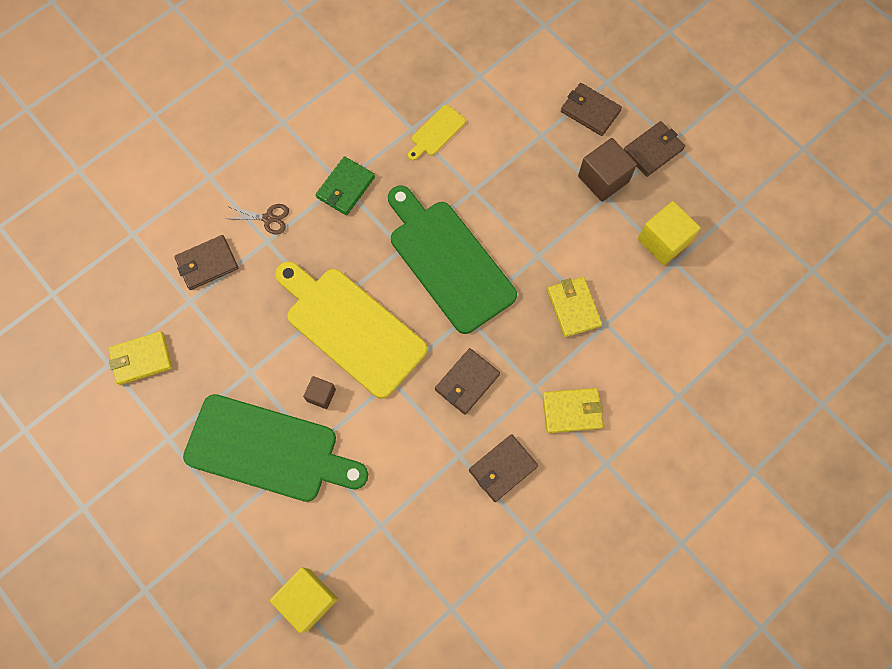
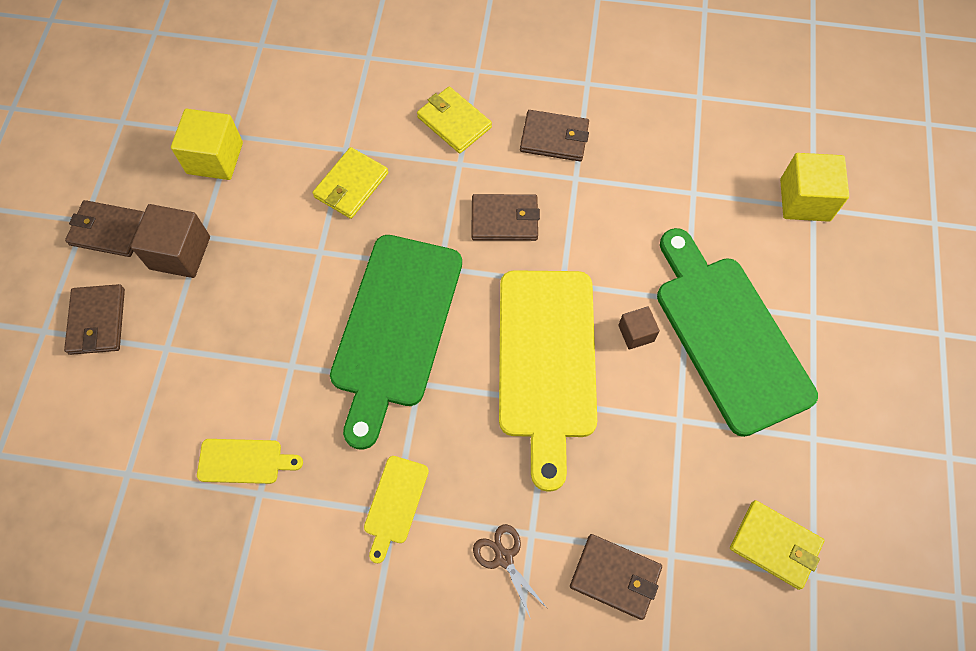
camera: 130 degrees left, 5 degrees down
(345, 187) = (395, 503): green wallet -> yellow cutting board

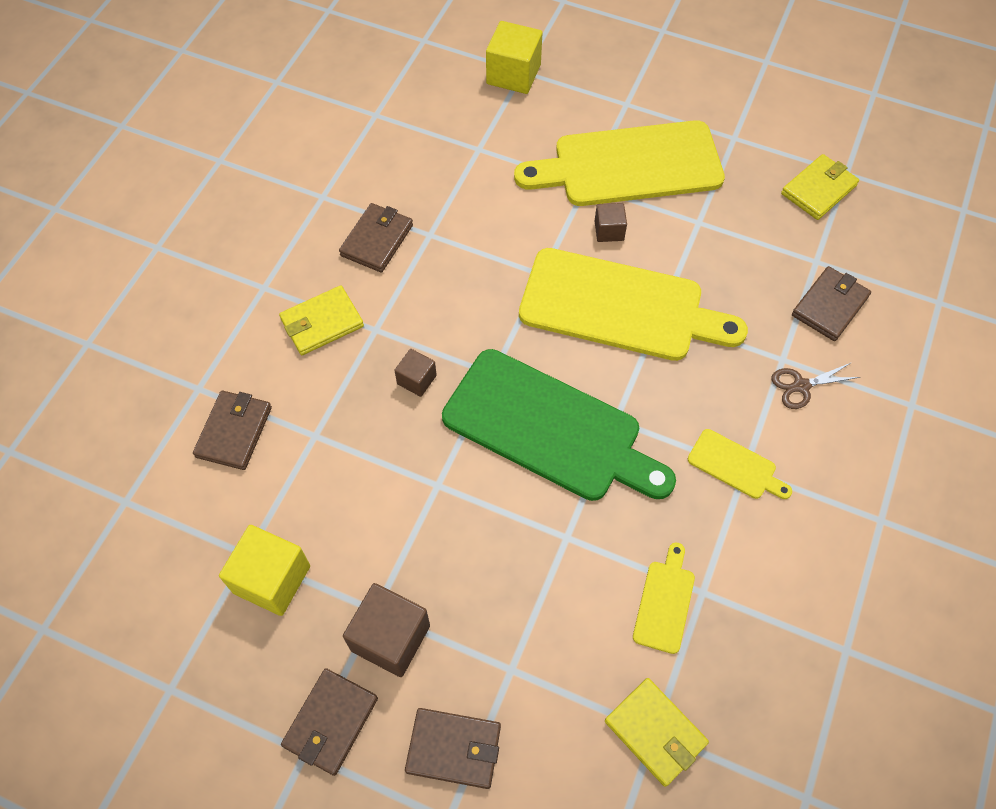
camera: 75 degrees left, 5 degrees down
(351, 185) = (364, 438): yellow wallet -> yellow wallet (655, 732)
(417, 209) = (416, 379): none -> brown cube
(504, 220) = (456, 305): brown wallet -> brown wallet (234, 432)
(728, 336) = (629, 165): green cutting board -> yellow cutting board

